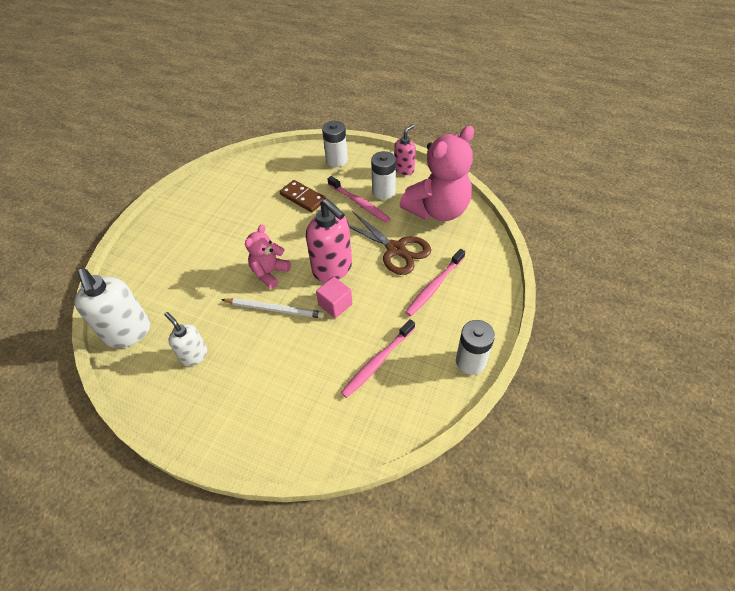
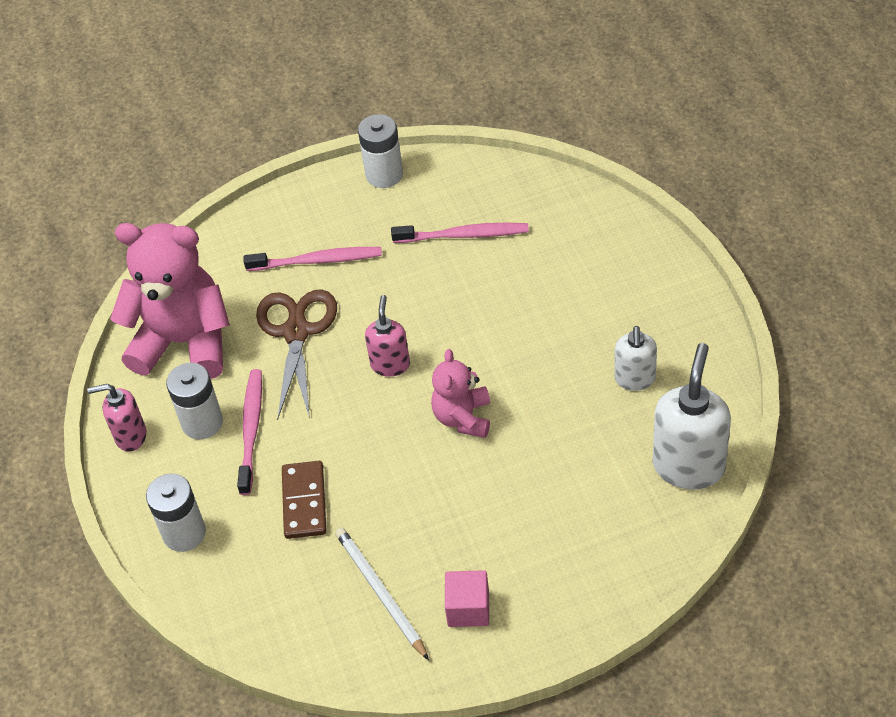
camera: 130 degrees left, 0 degrees up
(269, 273) = (463, 417): pink teddy bear -> pink teddy bear turned 105 degrees clockwise
(275, 309) = (503, 366): white pencil -> white pencil (380, 593)
(333, 269) = (390, 364): pink soap dispenser -> pink soap dispenser, size x0.58
(335, 304) = (436, 320): pink cube -> pink cube (468, 608)

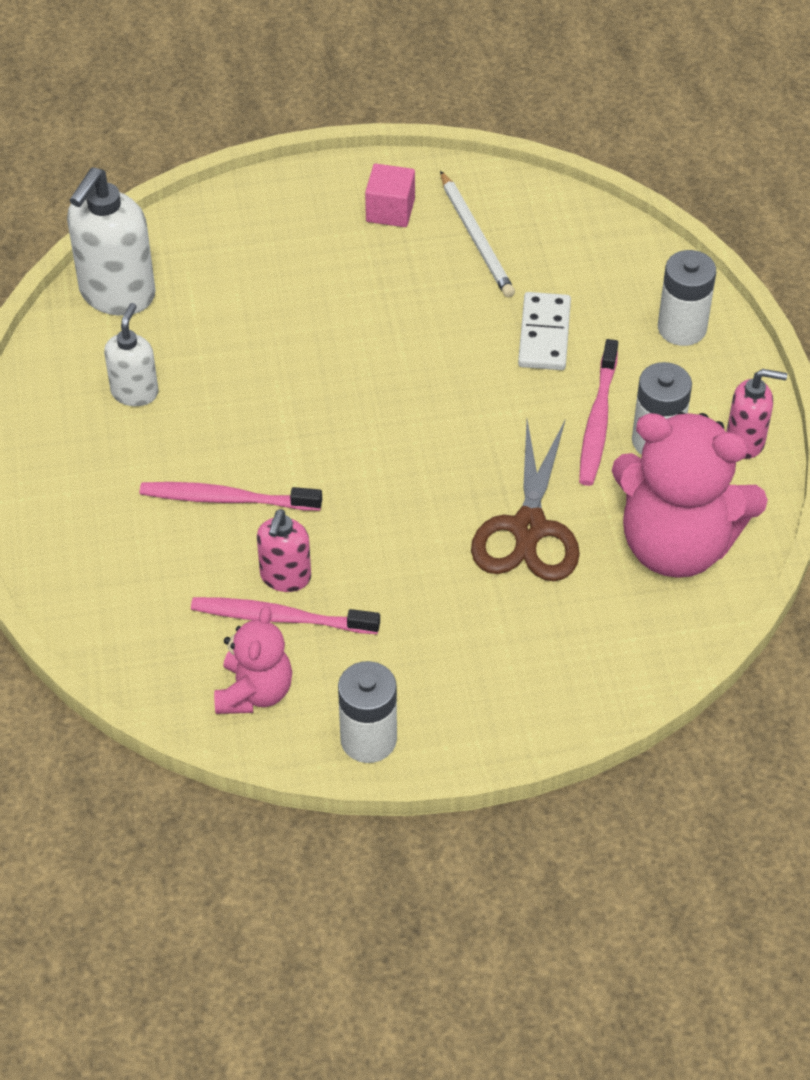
camera: 175 degrees left, 0 degrees up
(304, 502) = (544, 334): brown domino -> white domino
(317, 261) = (487, 622): pink toothbrush -> pink toothbrush (226, 499)
(390, 364) = (417, 465): pink soap dispenser -> pink soap dispenser (285, 577)
(463, 417) = (346, 388): pink teddy bear -> pink teddy bear (254, 692)

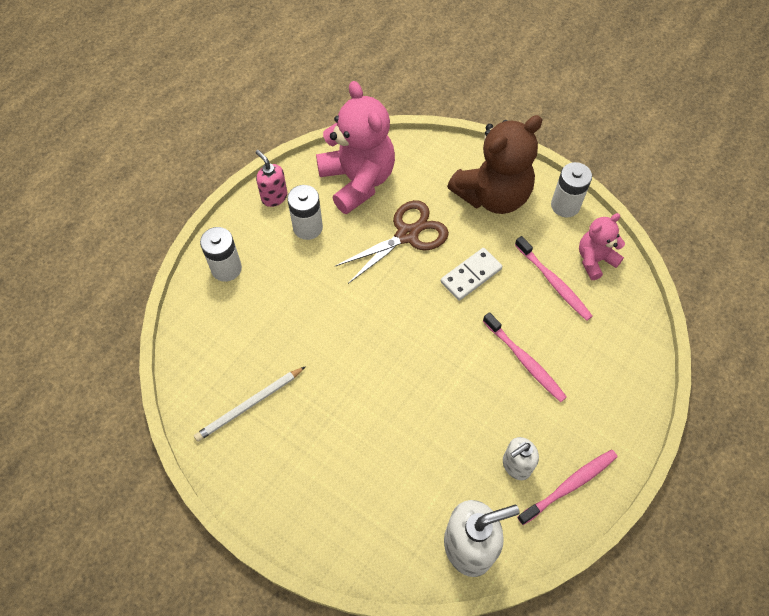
camera: 135 degrees left, 10 degrees up
(285, 577) = (534, 299): pink soap dispenser -> none
(390, 210) = (269, 466): pink cube -> none
(476, 238) = (249, 405): white pencil -> white pencil turned 150 degrees counterclockwise
(481, 671) = (493, 195): none -> brown teddy bear
(544, 334) = (287, 319): white domino -> white domino (471, 275)
(597, 421) = (320, 257): pink toothbrush -> pink toothbrush (570, 485)

